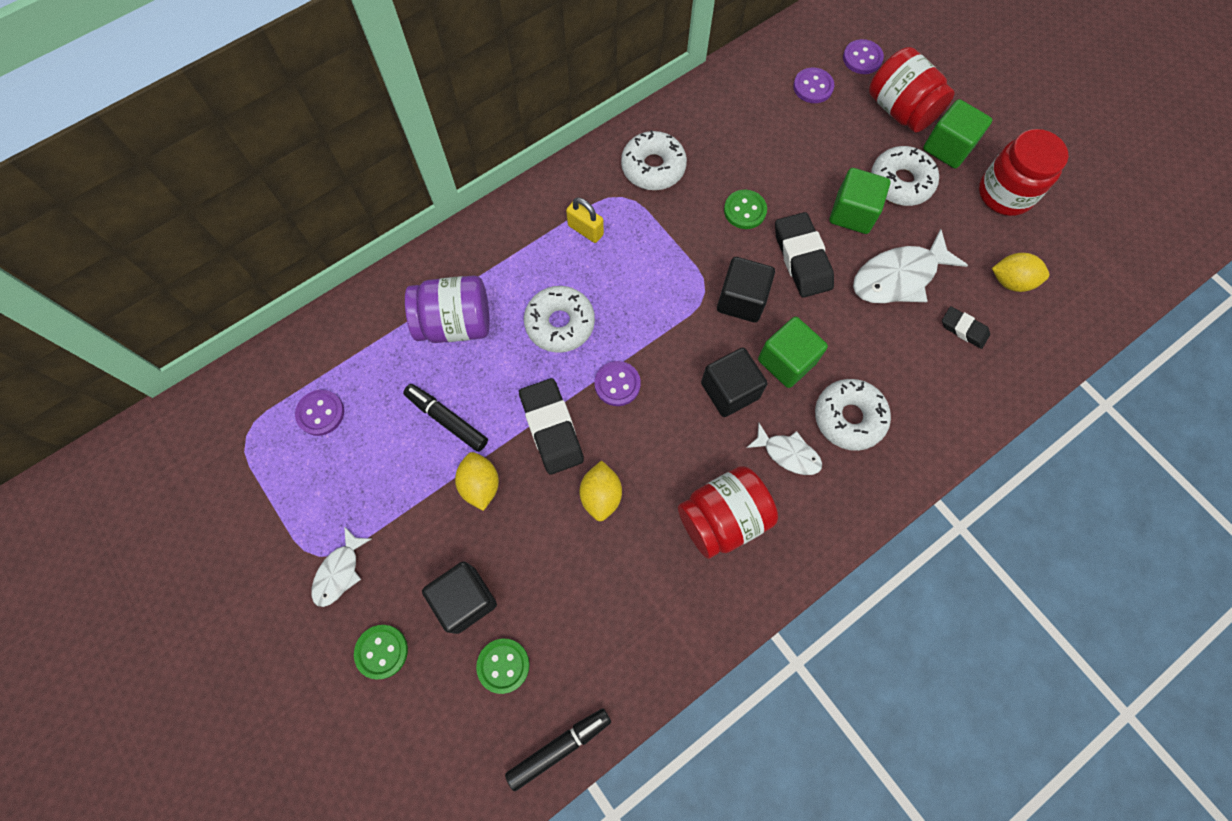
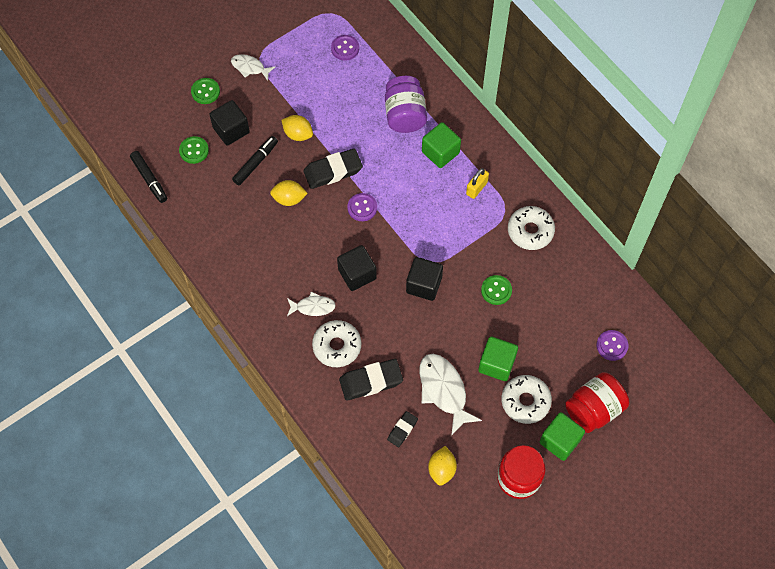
camera: 90 degrees right, 5 degrees down
(447, 420) = (339, 114): black marker -> black marker (255, 163)
(480, 485) = (298, 134): yellow lemon -> yellow lemon turned 45 degrees clockwise
(560, 324) = (405, 174): white donut -> none
(722, 518) = (272, 266): red jar -> none
(786, 361) = (378, 310): green cube -> green cube (440, 152)
(788, 453) = (313, 307): white fish -> white fish turned 120 degrees counterclockwise
(802, 258) = (457, 326): black eraser -> black eraser (371, 381)
(862, 58) = (644, 386): purple button -> none

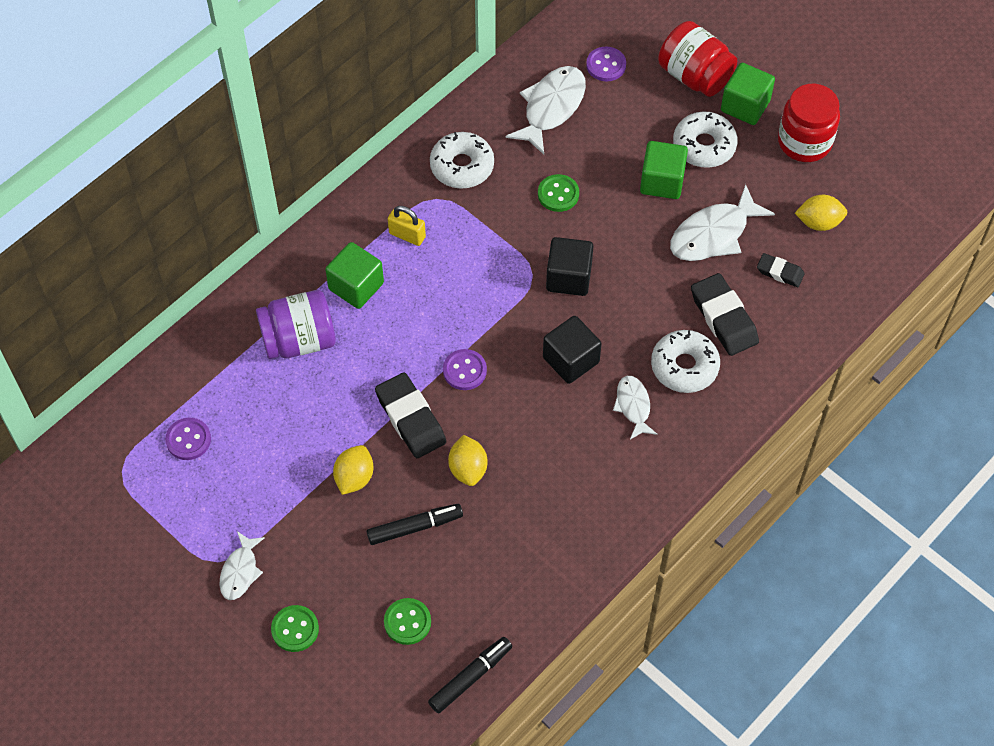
camera: 100 degrees left, 5 degrees down
(231, 130) = (361, 575): black cube -> none
(255, 163) = (415, 527): black marker -> black marker turned 135 degrees clockwise
(575, 299) = (551, 108): none -> white fish

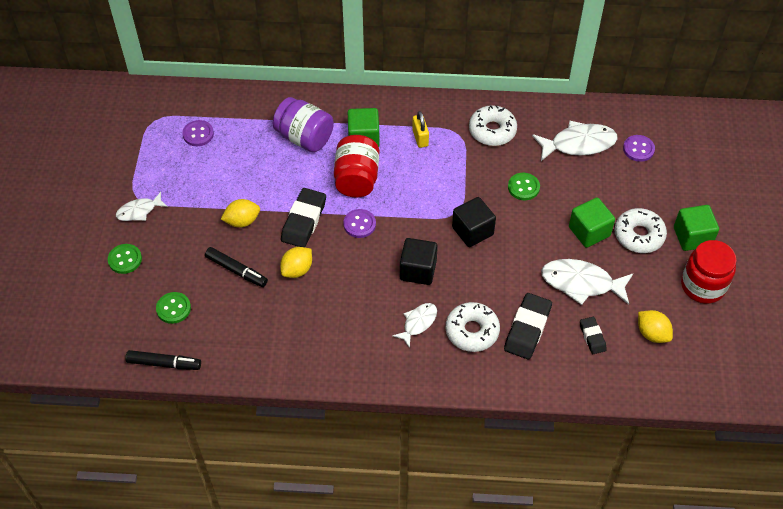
camera: 50 degrees right, 5 degrees down
(694, 76) = (683, 197): red jar -> red jar (356, 179)

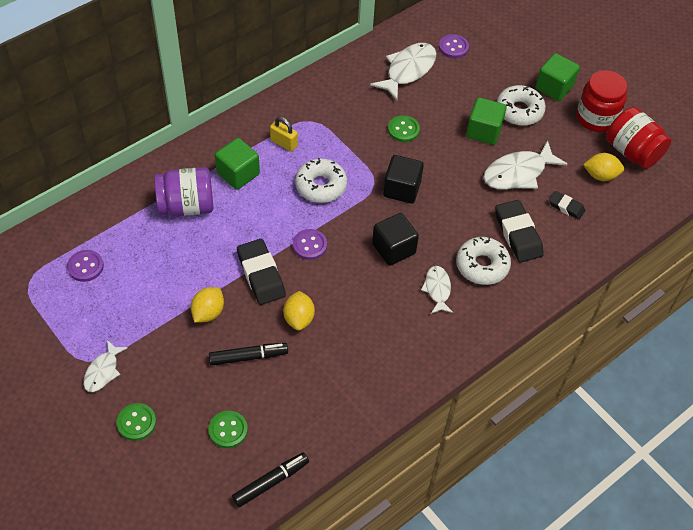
camera: 45 degrees left, 0 degrees up
(356, 179) = (268, 210): red jar -> red jar (632, 152)
(492, 131) = (334, 101): white donut -> white donut (321, 186)

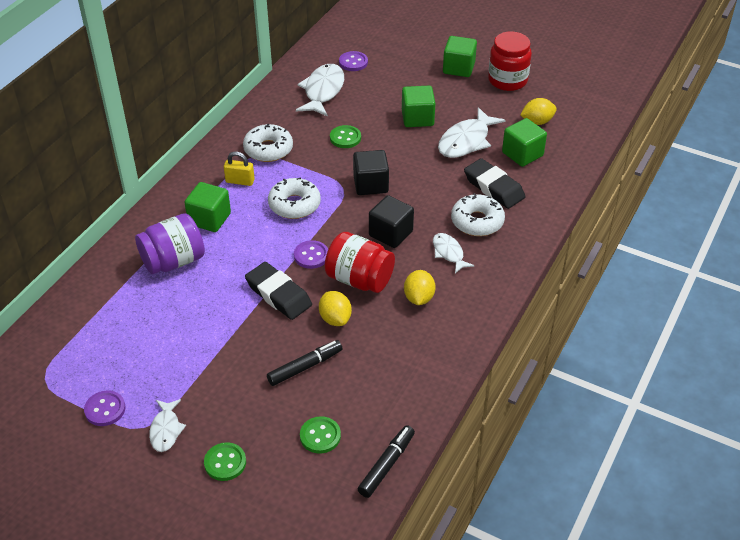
camera: 20 degrees left, 10 degrees down
(85, 266) = (98, 345): purple button -> purple button (105, 409)
(208, 312) = (244, 343): yellow lemon -> yellow lemon (419, 298)
(519, 111) = (439, 94): white donut -> white donut (268, 149)
(566, 207) = (522, 154): black eraser -> green cube
(632, 152) = (552, 96): red jar -> red jar (359, 279)

